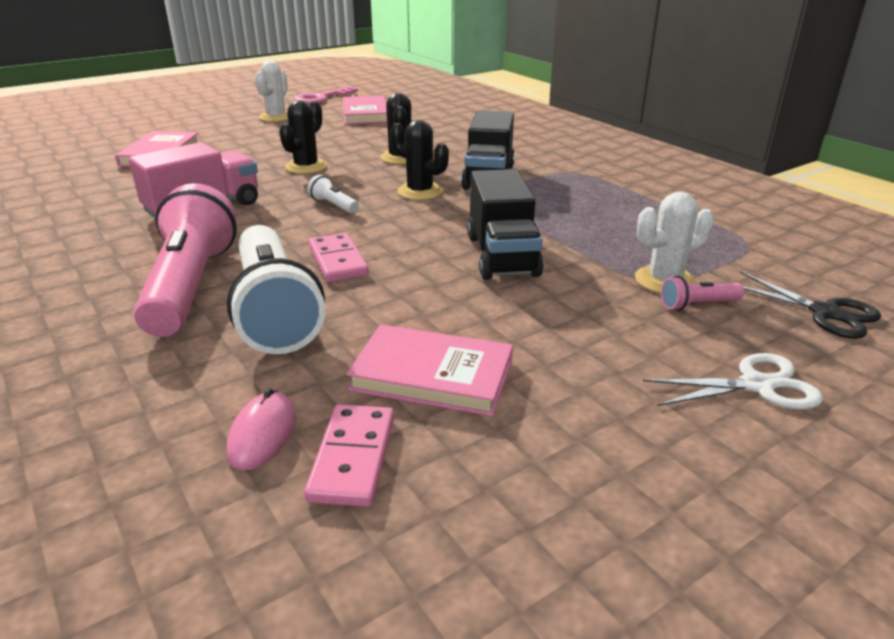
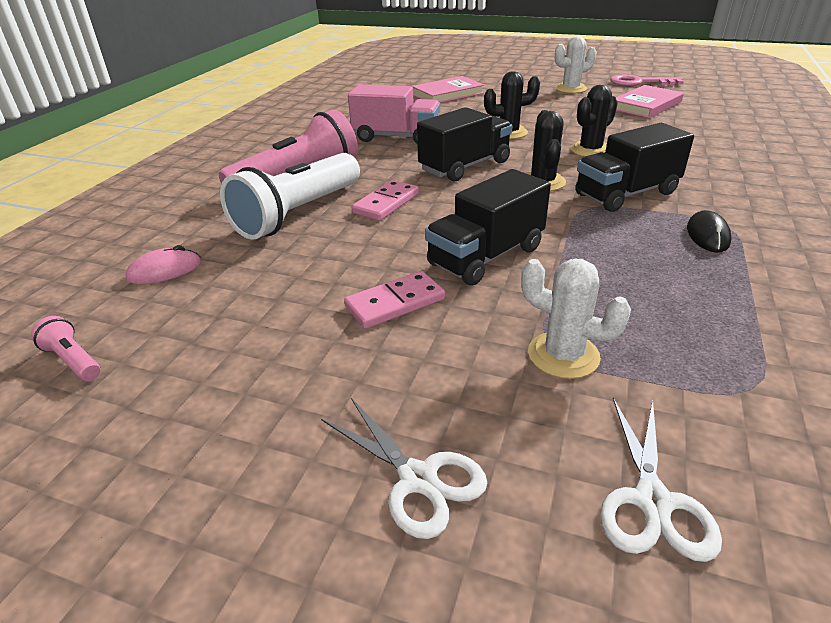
camera: 55 degrees right, 5 degrees up
(333, 205) = (465, 166): white flashlight -> black truck
(352, 458) = (160, 309): pink domino -> pink domino (395, 303)
(432, 375) = (274, 298): pink book -> none
(580, 181) = (707, 235): none -> black mouse
(697, 305) = (538, 392): pink flashlight -> pink flashlight (73, 360)
(825, 313) = (652, 501): black scissors -> white scissors

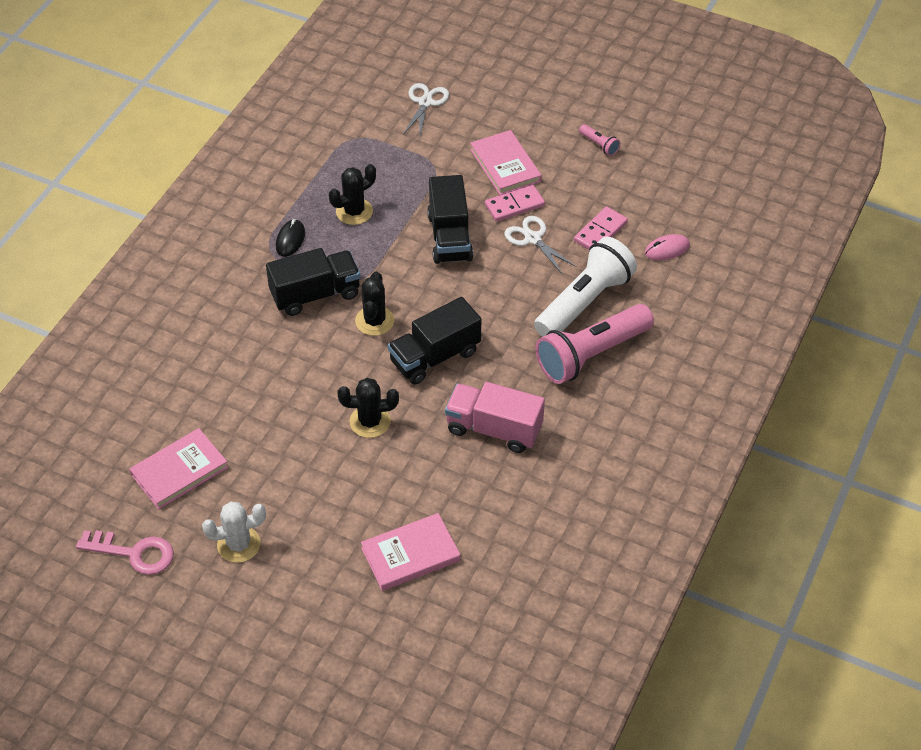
camera: 175 degrees left, 15 degrees up
(73, 360) = (688, 187): pink flashlight -> pink flashlight (599, 145)
(386, 203) = (513, 307): pink domino -> pink domino (600, 232)
(418, 478) = (513, 118): white scissors -> white scissors (533, 239)
(420, 364) = (505, 165): none -> pink book
(486, 256) = (449, 237): black truck -> black truck turned 120 degrees clockwise
(563, 355) = (431, 163): white cactus -> none
(590, 150) = (304, 370): black cactus -> black cactus (354, 211)

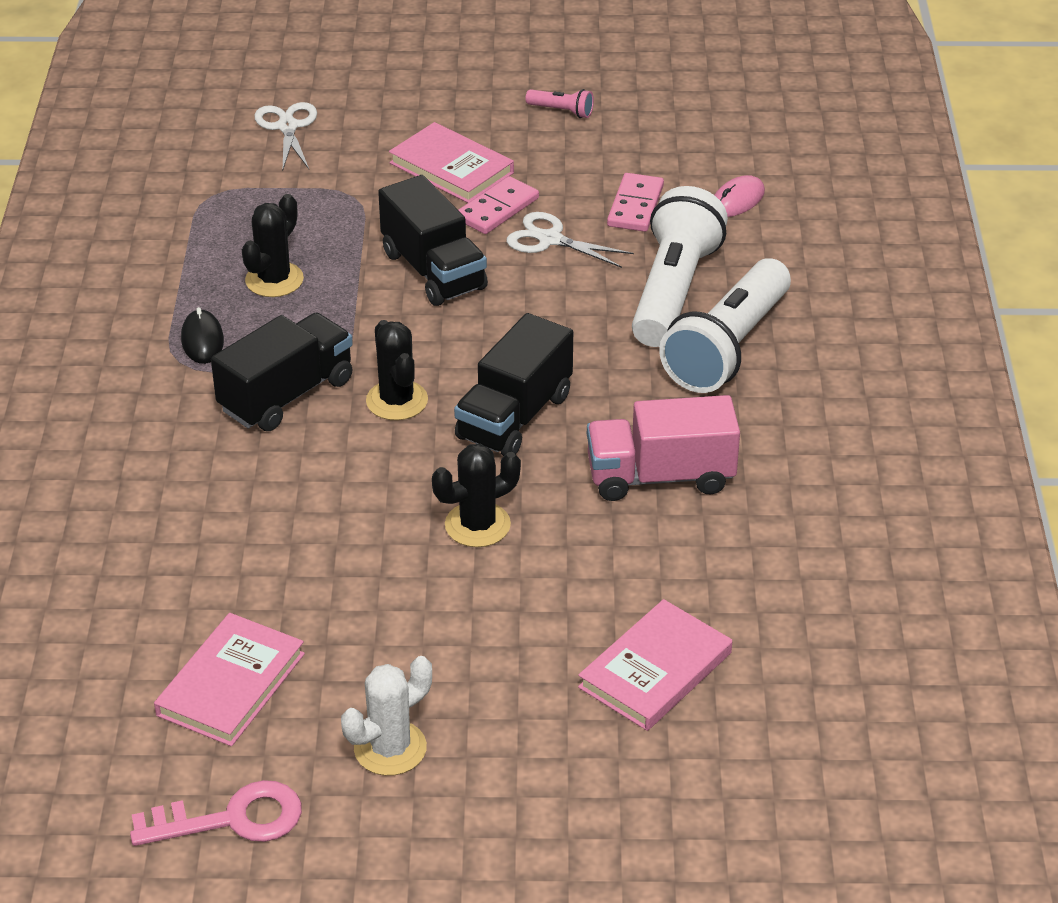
camera: 25 degrees left, 10 degrees down
(591, 355) = (727, 348): pink flashlight -> white flashlight

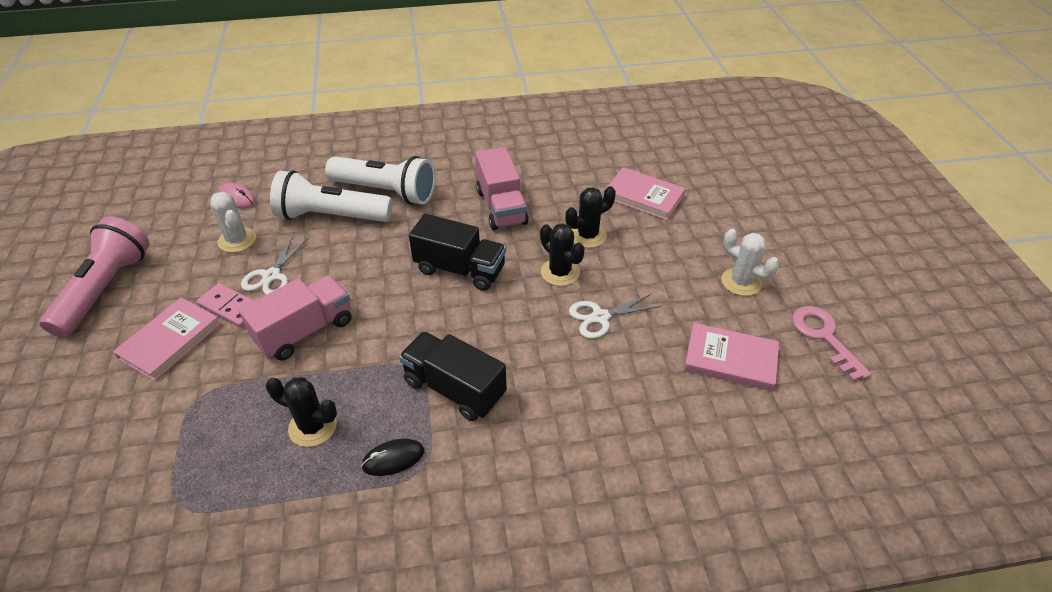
camera: 100 degrees left, 5 degrees up
(287, 127) = (75, 467): white scissors -> white scissors (600, 317)
(397, 401) = (452, 327): black cactus -> black cactus (587, 235)
(433, 271) = (305, 331): black truck -> pink truck
(562, 111) = (106, 289): pink flashlight -> pink flashlight, size x2.46
(635, 206) = (237, 240): pink domino -> white cactus

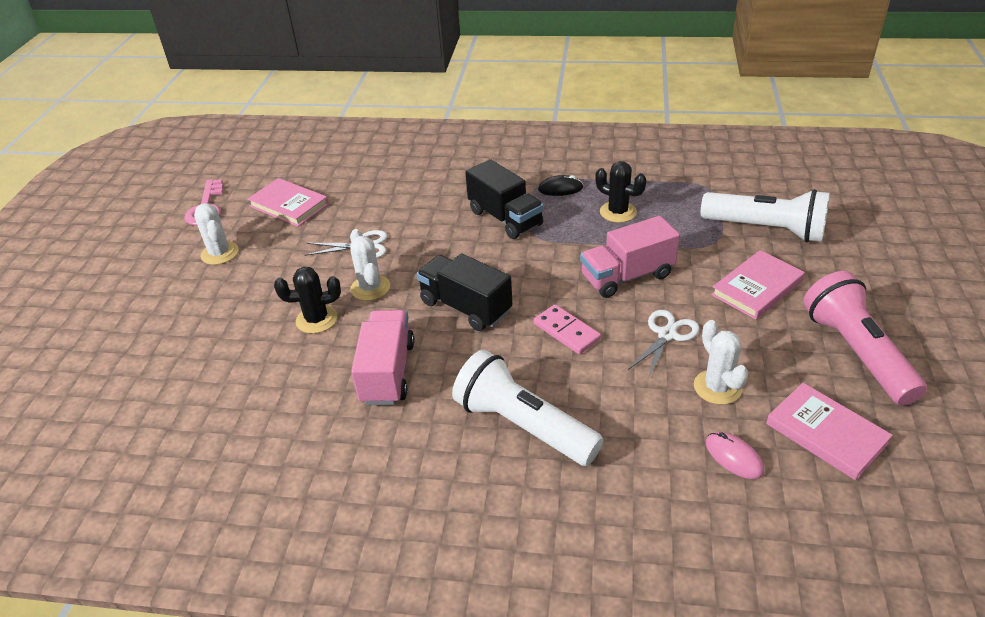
camera: 160 degrees left, 5 degrees down
(106, 289) = (856, 352): pink flashlight -> pink flashlight turned 135 degrees clockwise
(231, 307) = (705, 309): pink domino -> pink domino (566, 331)
(331, 216) = (600, 400): white flashlight -> white flashlight (766, 229)
(560, 272) = (370, 288): black cactus -> white cactus
(643, 196) = (219, 354): pink book -> pink book (826, 433)

